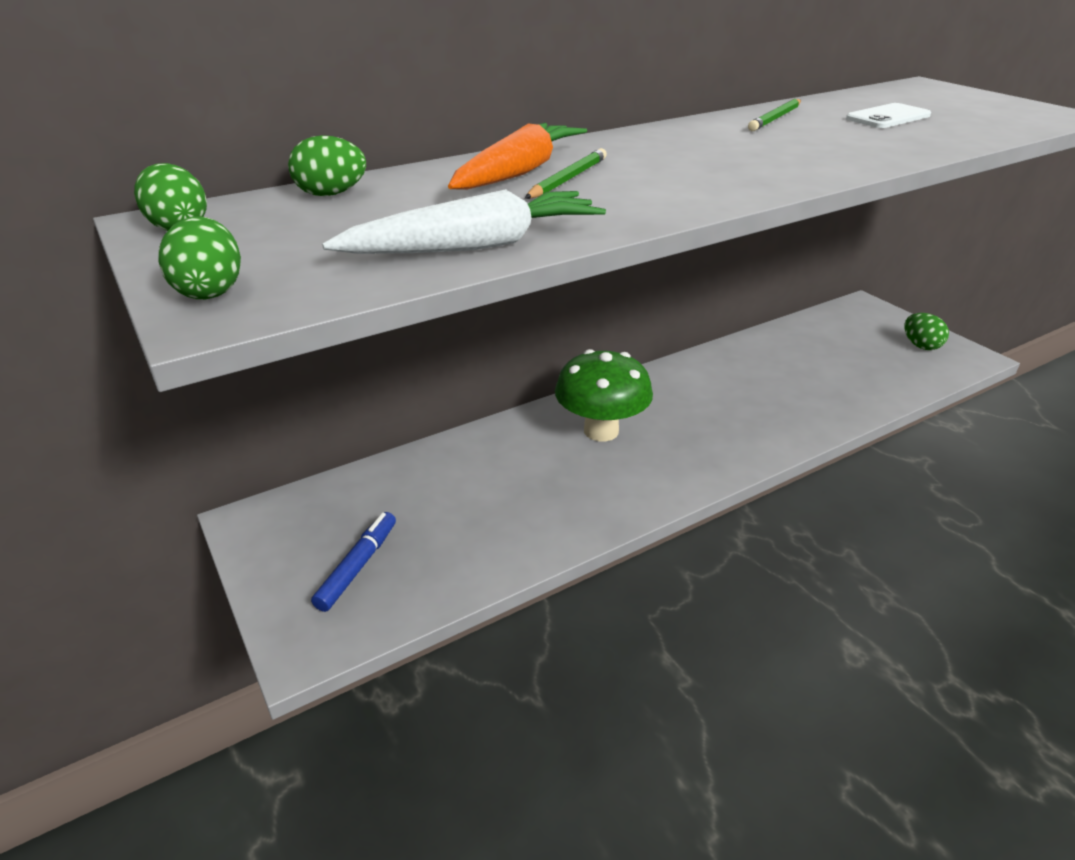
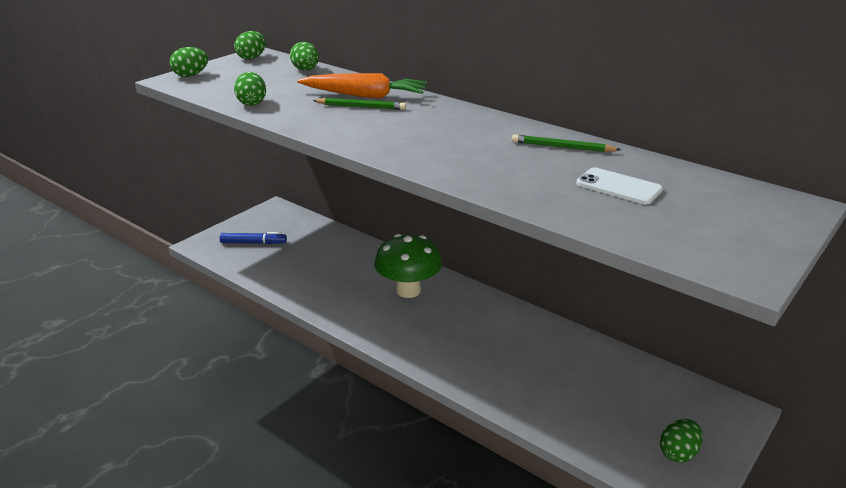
camera: 70 degrees right, 5 degrees down
(476, 246) = (252, 103): white carrot -> green egg

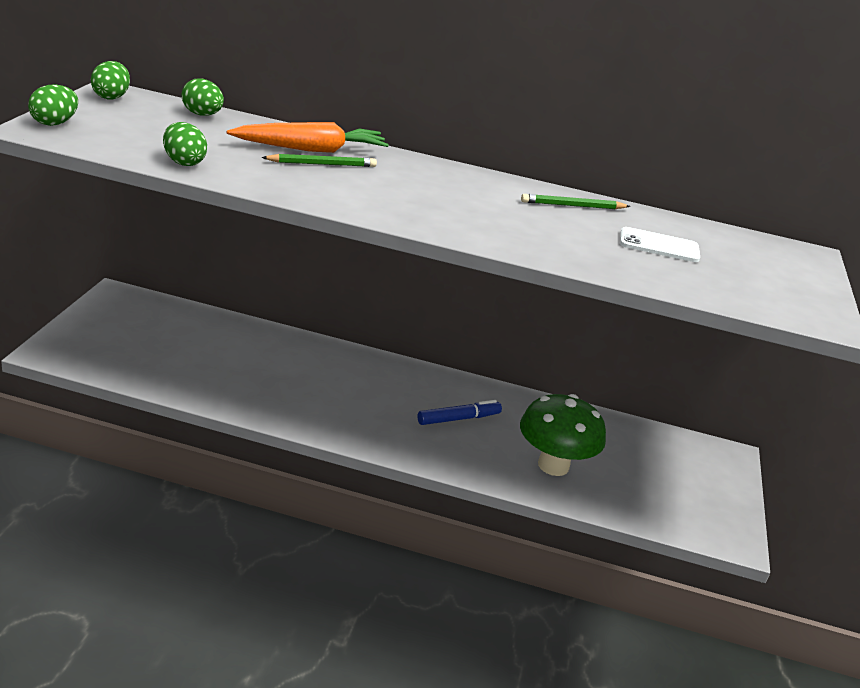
camera: 30 degrees left, 0 degrees up
(253, 243) = (121, 343): blue marker -> blue marker (458, 419)
(408, 290) = (353, 380): green mushroom -> green mushroom (553, 465)
(678, 453) = (705, 503): green egg -> none

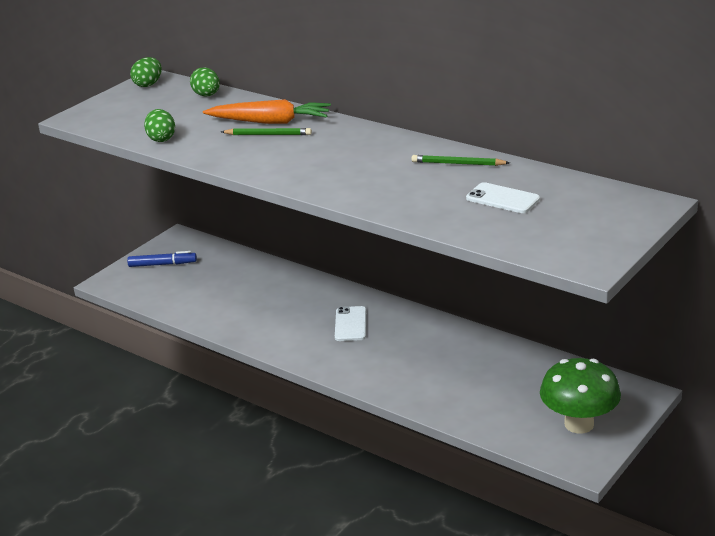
camera: 30 degrees right, 0 degrees up
(54, 123) = (92, 111): green egg -> none
(388, 394) = (350, 324): none -> white phone
(458, 419) = (399, 347): blue marker -> blue marker (162, 264)
(553, 465) = (457, 390): green mushroom -> green mushroom (579, 424)

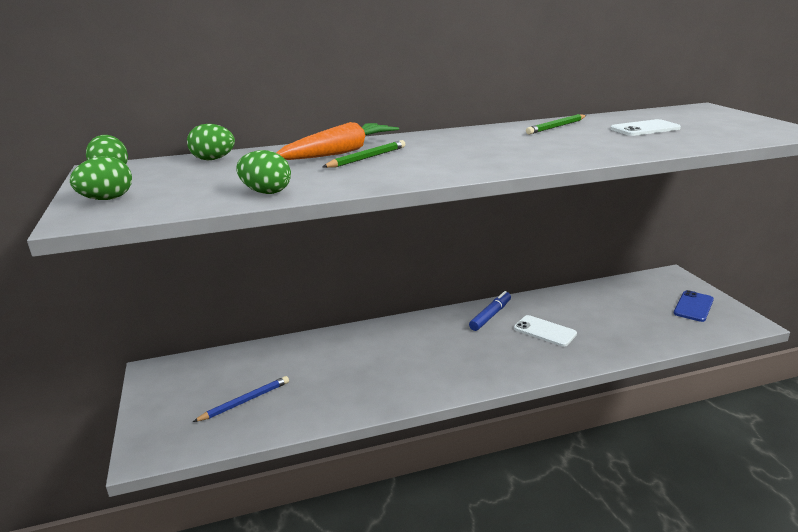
camera: 55 degrees left, 5 degrees down
(105, 108) = (107, 199): none -> green egg
(162, 264) = (183, 400): blue marker -> blue marker (490, 315)
(184, 284) = (245, 401): none -> blue pencil
(350, 324) = (450, 340): white phone -> white phone (544, 331)
(579, 424) = (693, 306): green mushroom -> blue phone

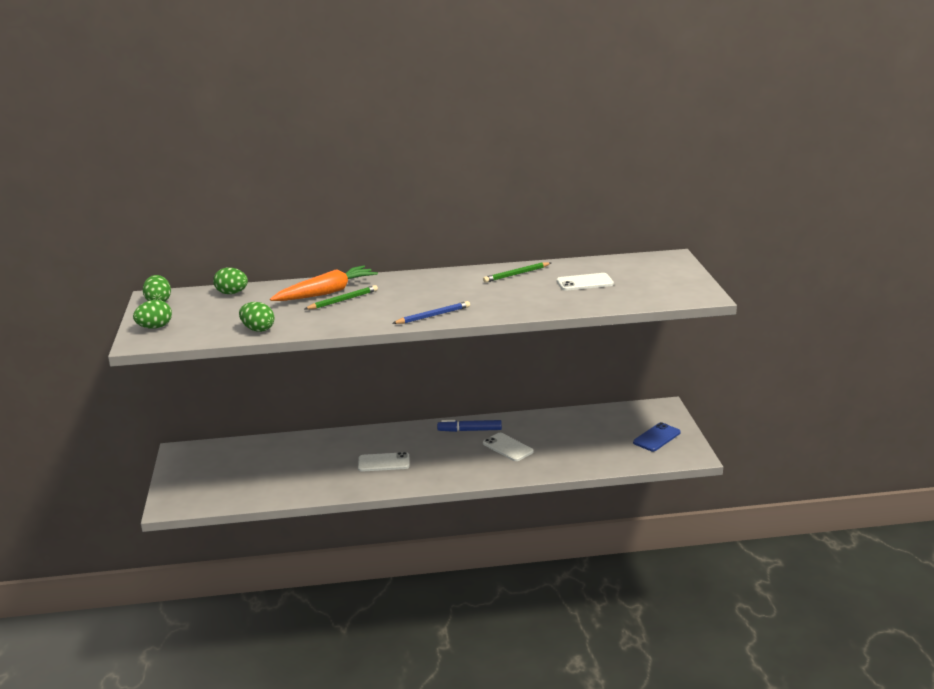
camera: 10 degrees right, 0 degrees up
(245, 401) = (245, 479): blue pencil -> blue pencil (433, 315)
(412, 362) = (383, 462): none -> white phone
(490, 315) = (469, 430): blue marker -> blue marker turned 135 degrees counterclockwise

